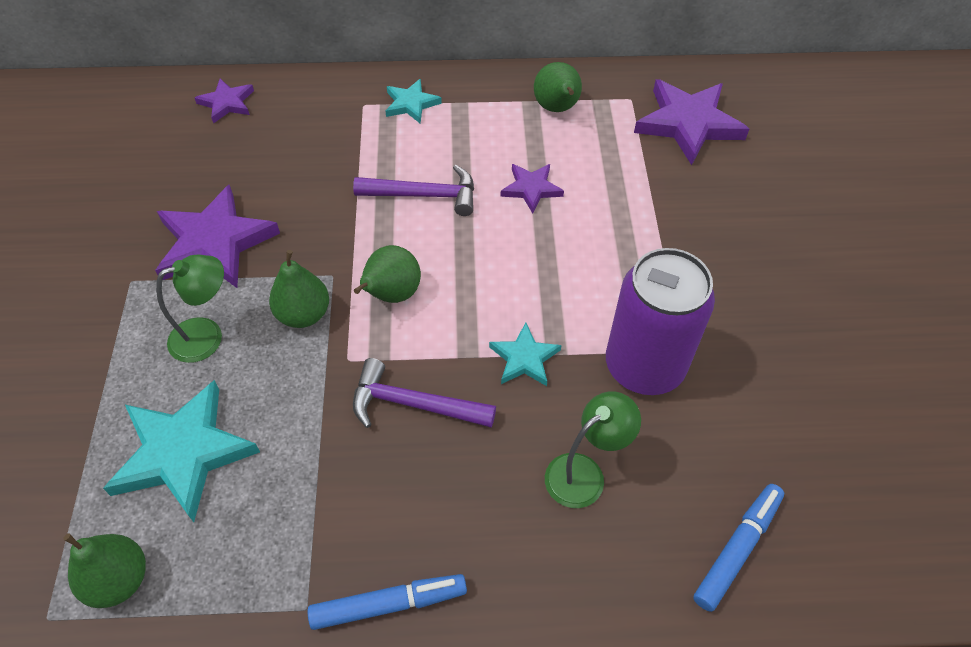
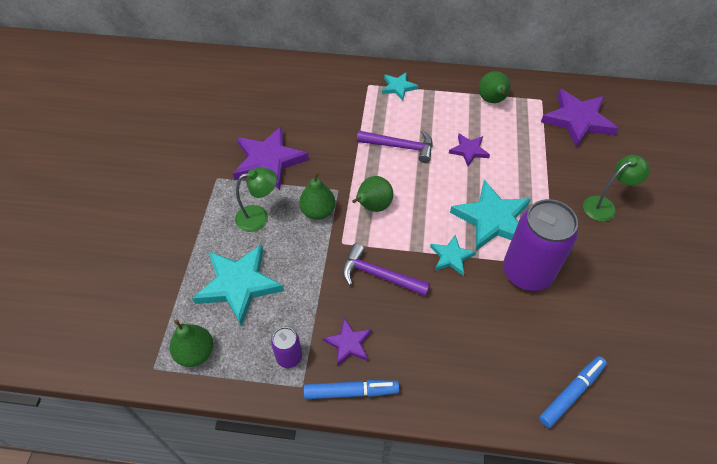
camera: 10 degrees right, 0 degrees up
(227, 103) = (284, 74): purple star -> purple star (348, 343)
(279, 562) = (289, 357): none -> purple can
(580, 290) = (492, 219): none -> turquoise star
(584, 473) = (480, 332): green lamp -> green lamp (605, 206)

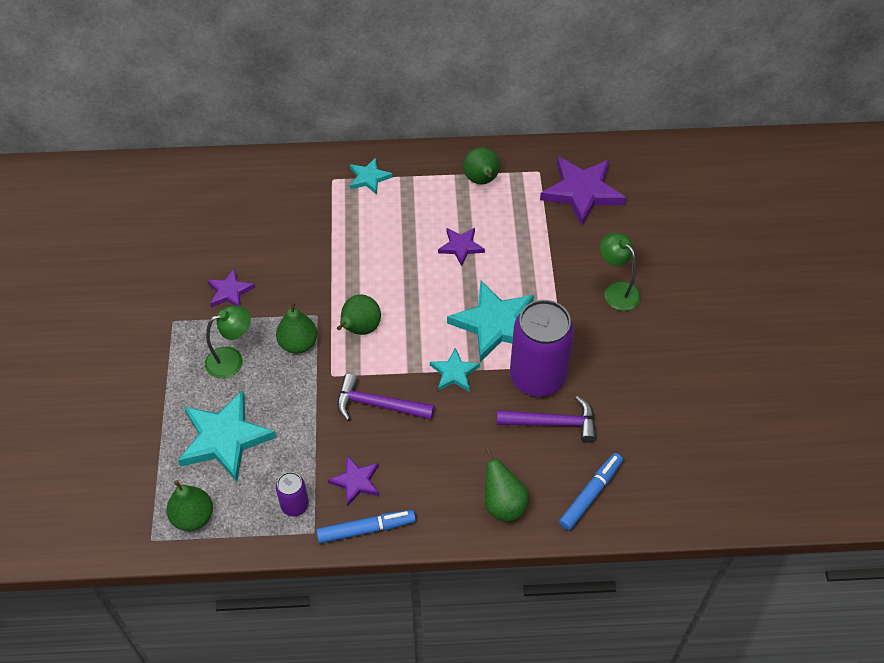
camera: 10 degrees left, 0 degrees up
(268, 161) = (229, 291): purple star -> purple star, size x0.54
(400, 147) = (381, 253): purple hammer -> purple hammer (553, 423)
(484, 389) = (503, 504): none -> green pear
(605, 206) = (616, 290): green lamp -> green lamp turned 90 degrees counterclockwise

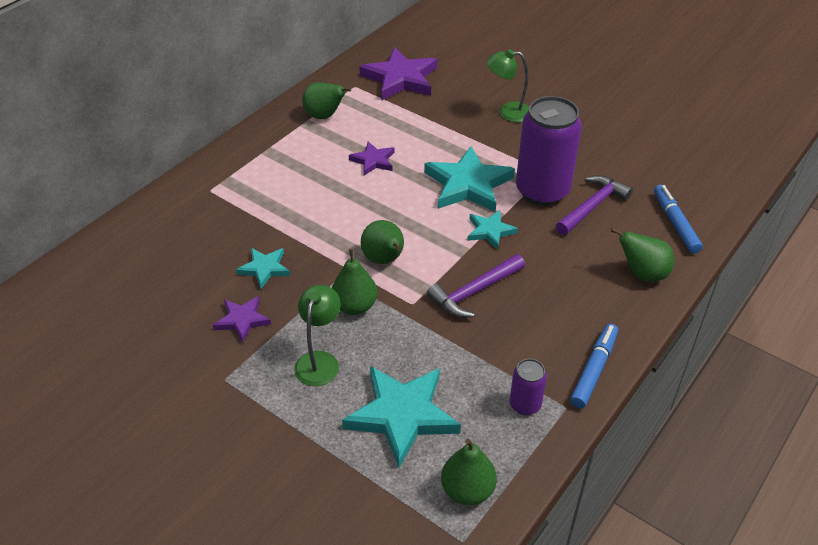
camera: 50 degrees left, 10 degrees down
(356, 482) = (539, 349): purple star -> none
(369, 178) = (238, 170): turquoise star -> turquoise star (264, 269)

